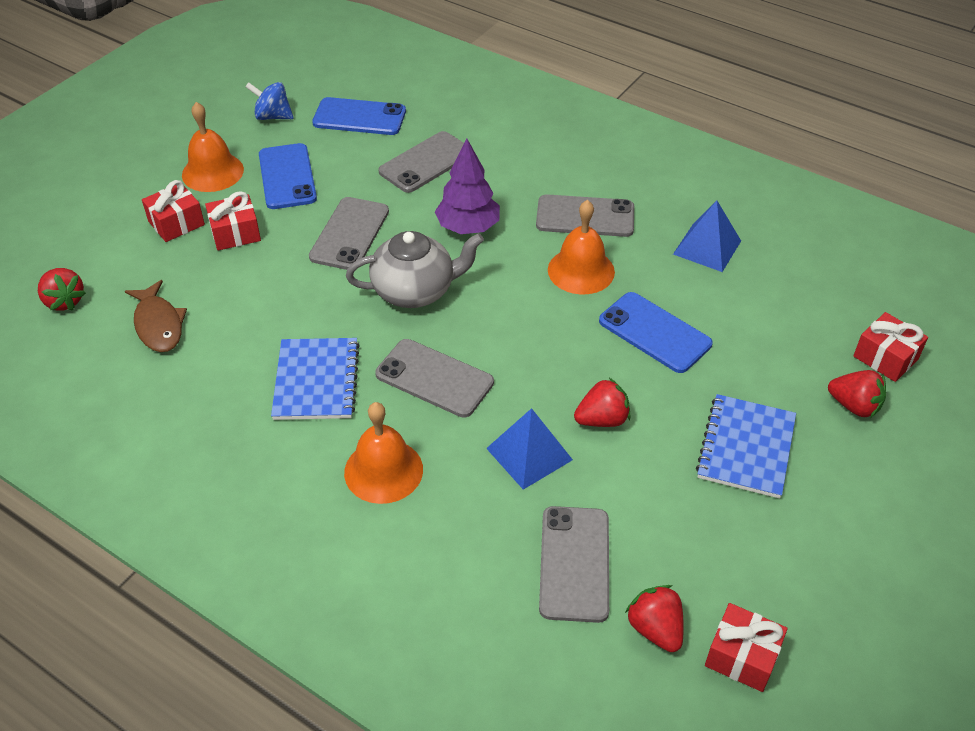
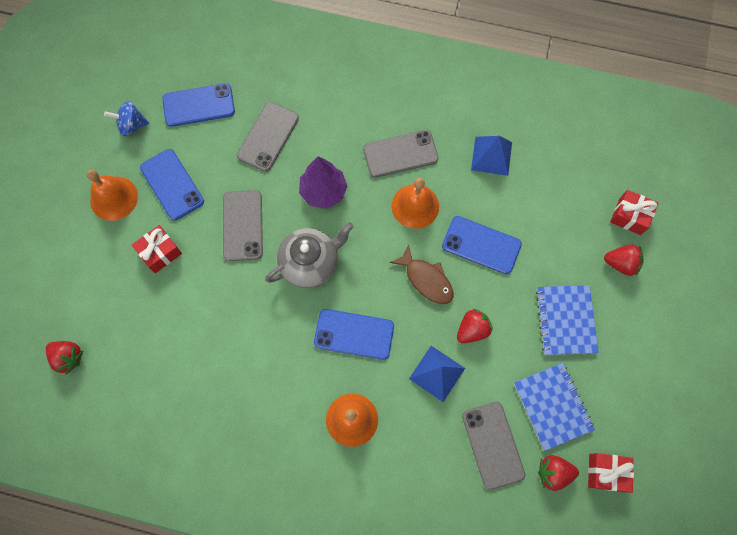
camera: 20 degrees left, 25 degrees up
(158, 324) = (147, 354): brown fish -> brown fish (426, 279)
(176, 223) = (112, 257): red gift -> none
(316, 381) = (277, 364): blue notebook -> blue notebook (552, 406)
(434, 378) = (354, 334): grey phone -> blue phone
(655, 629) = (553, 472): red strawberry -> red strawberry turned 45 degrees counterclockwise

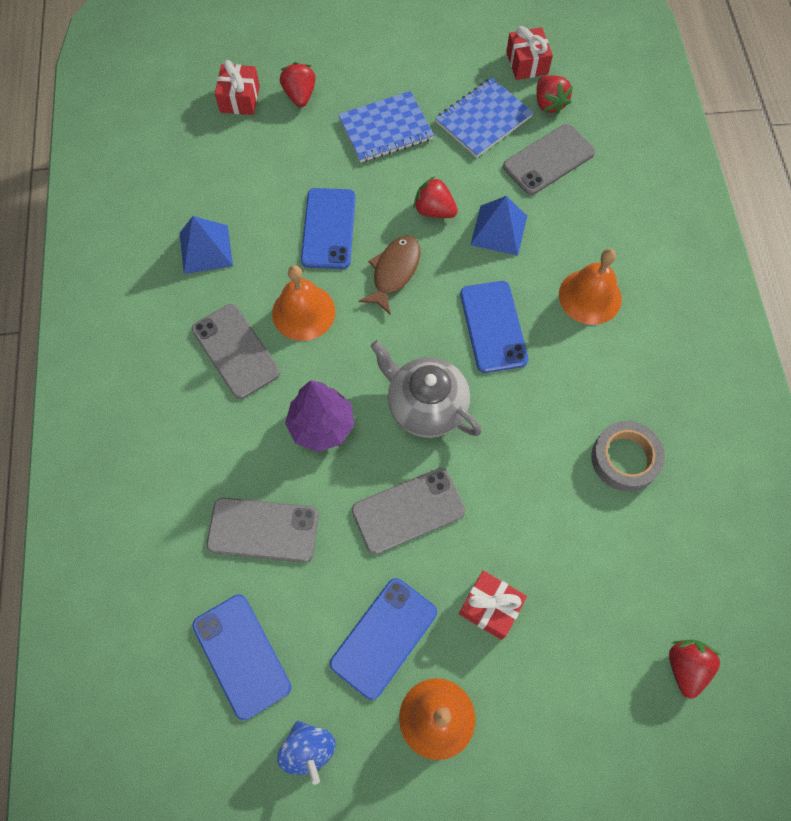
camera: 110 degrees left, 5 degrees down
(215, 384) = (625, 459): none -> grey tape

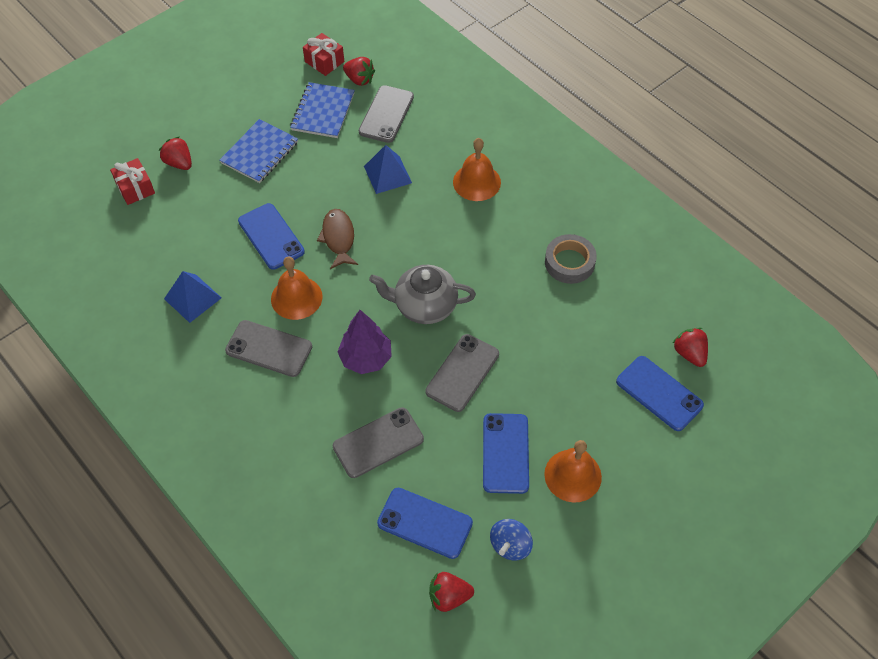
camera: 35 degrees left, 10 degrees down
(308, 749) = (510, 545): blue spinning top -> blue spinning top turned 90 degrees clockwise
(434, 210) = (335, 186): red strawberry -> red strawberry (449, 597)
(490, 607) = (555, 394): red gift -> none
(493, 326) = (430, 234): blue phone -> blue phone (659, 393)

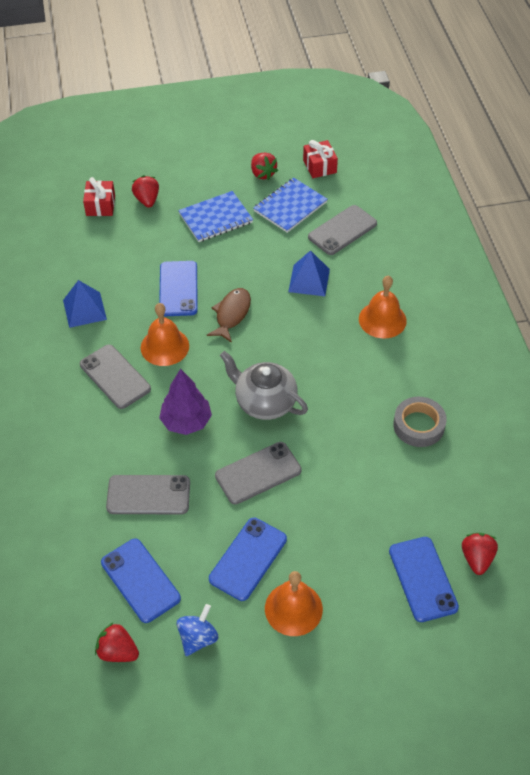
camera: 30 degrees right, 5 degrees down
(359, 79) = (339, 193): red strawberry -> red strawberry (263, 174)
(510, 545) = (198, 638): blue spinning top -> blue spinning top turned 150 degrees clockwise

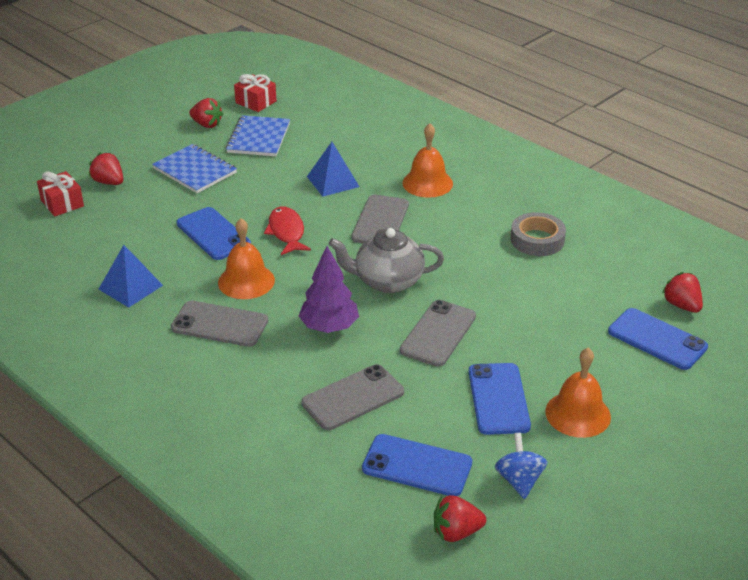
camera: 35 degrees left, 15 degrees down
(215, 218) = (195, 171): blue notebook -> blue notebook turned 75 degrees counterclockwise
(232, 314) = (286, 232): brown fish -> red fish
(342, 230) = (325, 137): grey phone -> grey phone (380, 221)

